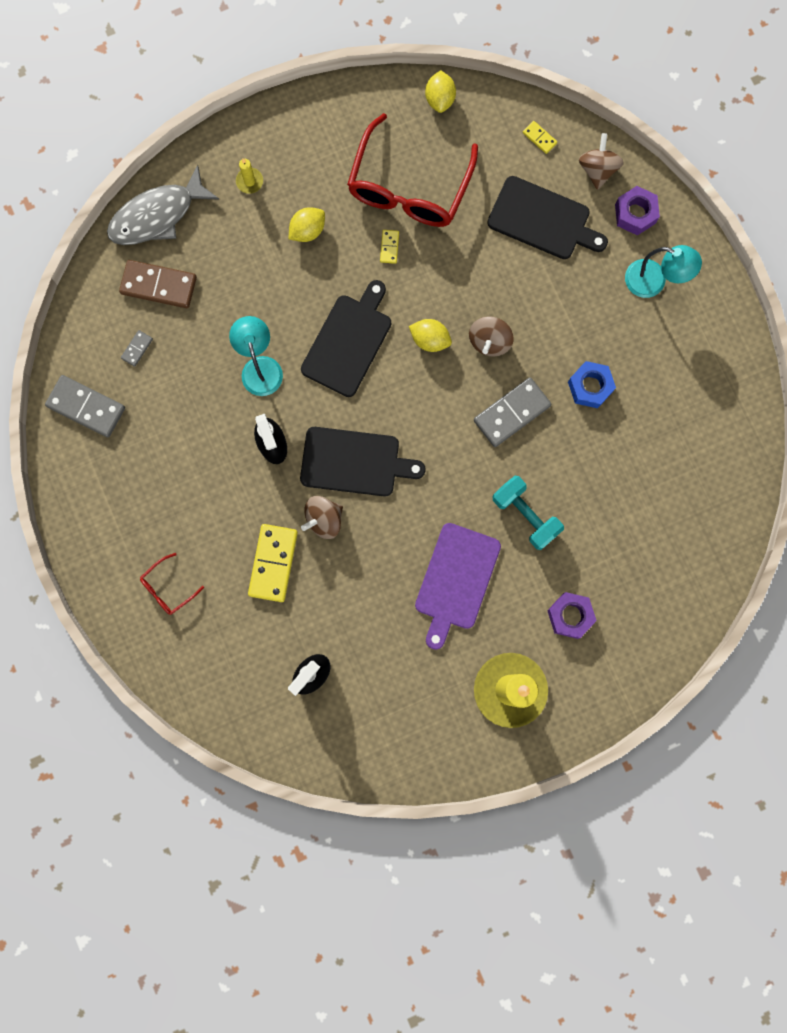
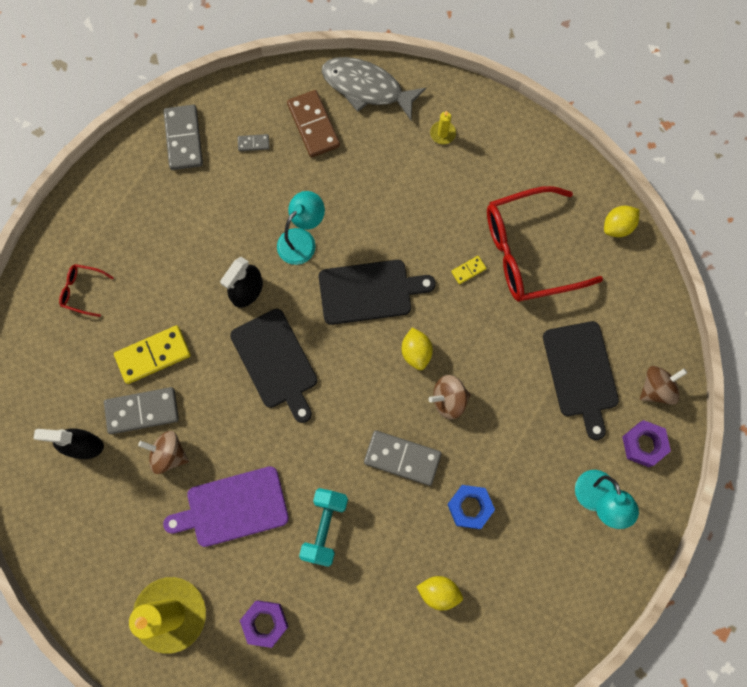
camera: 55 degrees right, 5 degrees down
(307, 231) = (436, 201): yellow lemon -> yellow lemon (439, 592)
(317, 604) = (142, 411): none -> grey domino
(324, 519) = (213, 370): brown spinning top -> brown spinning top (168, 454)
(539, 138) = (647, 324): yellow domino -> none

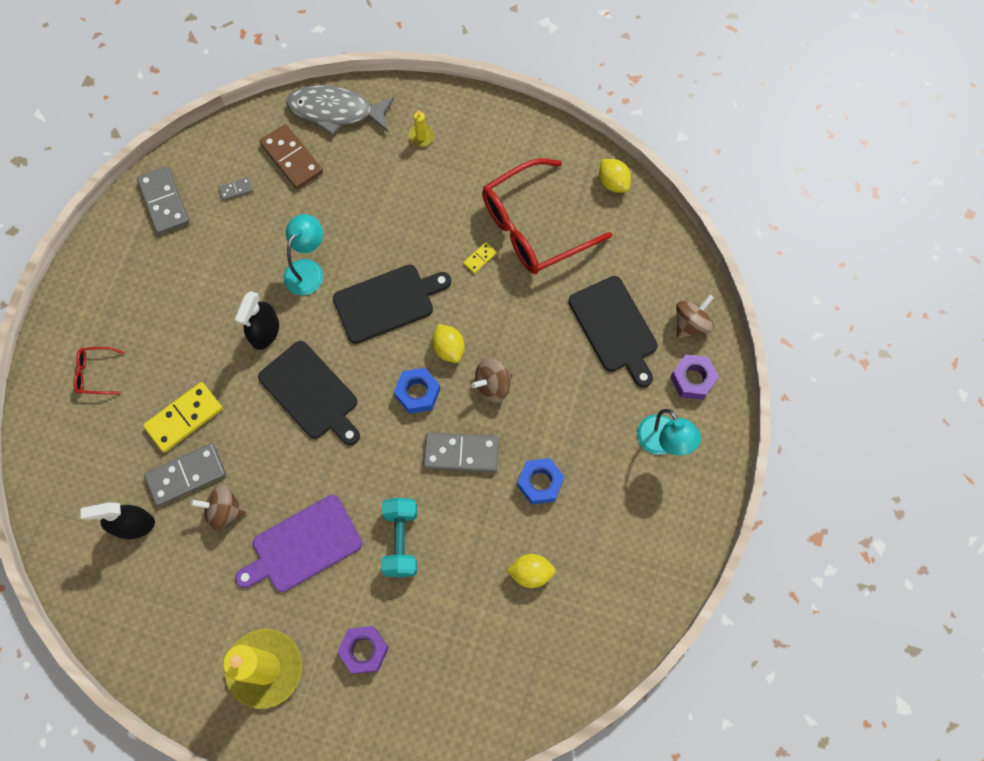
camera: 15 degrees left, 5 degrees down
(376, 388) = (417, 393): none -> blue nut
(617, 226) = (613, 182): yellow lemon -> yellow lemon turned 75 degrees counterclockwise

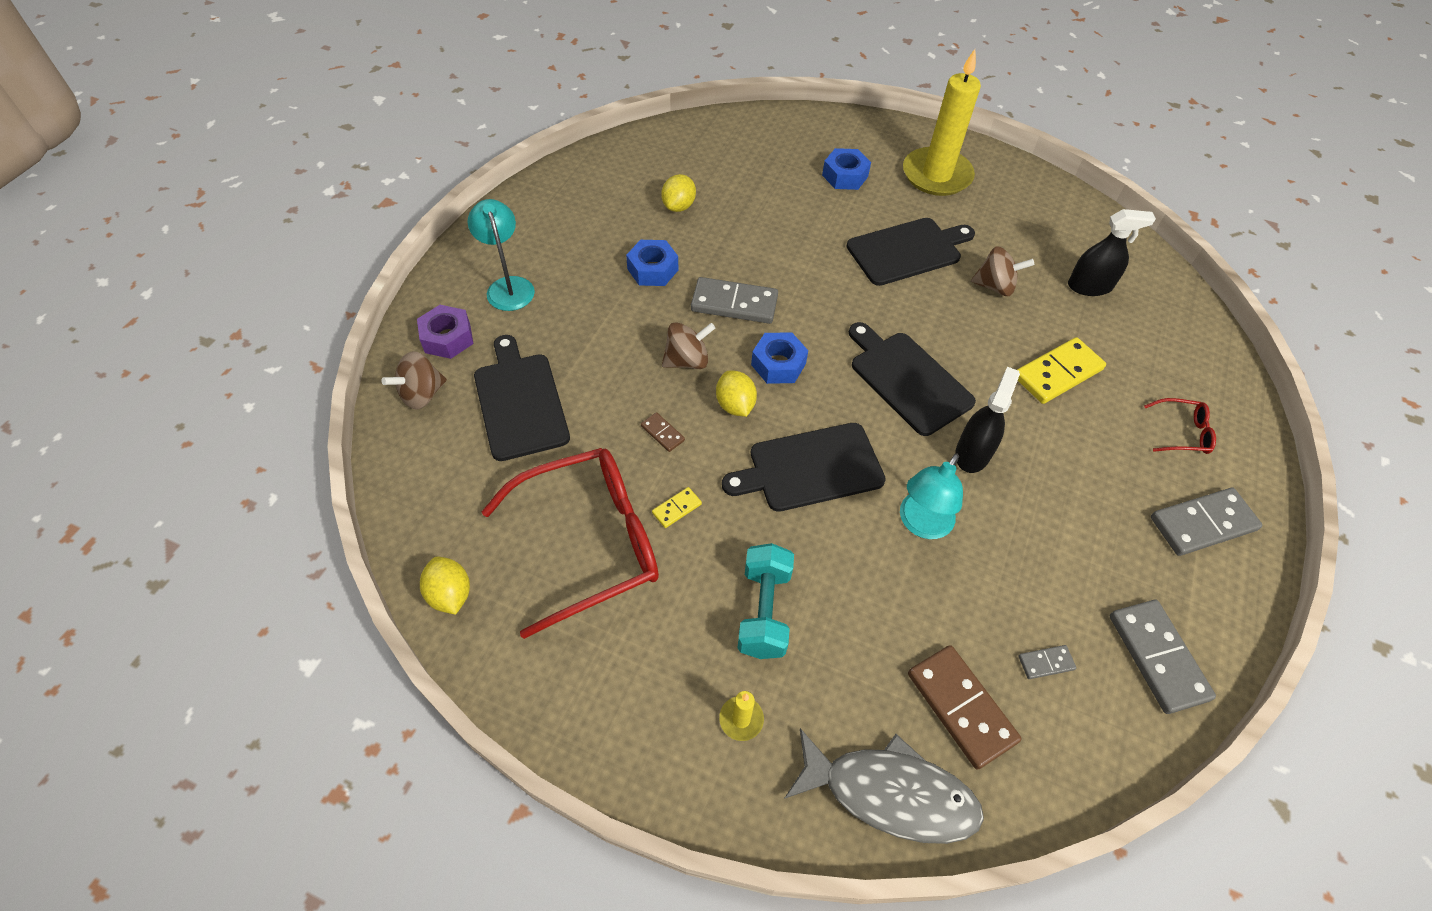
camera: 175 degrees left, 15 degrees down
(186, 475) = (1042, 320): grey domino -> grey domino (1202, 523)
(303, 545) = (907, 251): purple cutting board -> black cutting board
(364, 650) = (845, 176): purple nut -> blue nut
(401, 540) = (806, 243): turquoise dumbbell -> turquoise dumbbell (764, 611)
(500, 316) = (662, 433): none -> brown domino
(531, 573) = (678, 206): yellow lemon -> yellow lemon turned 75 degrees counterclockwise

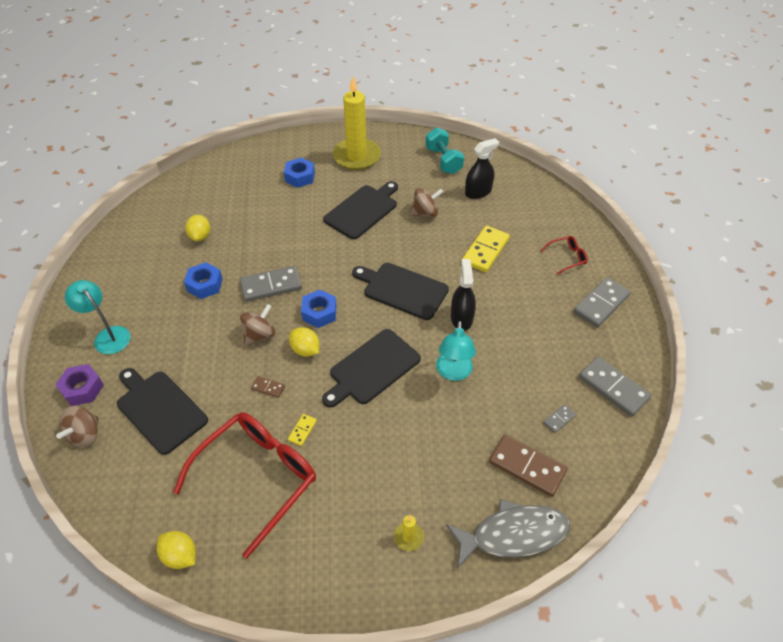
camera: 25 degrees left, 5 degrees down
(764, 611) = (388, 467): turquoise dumbbell -> turquoise dumbbell (443, 160)

